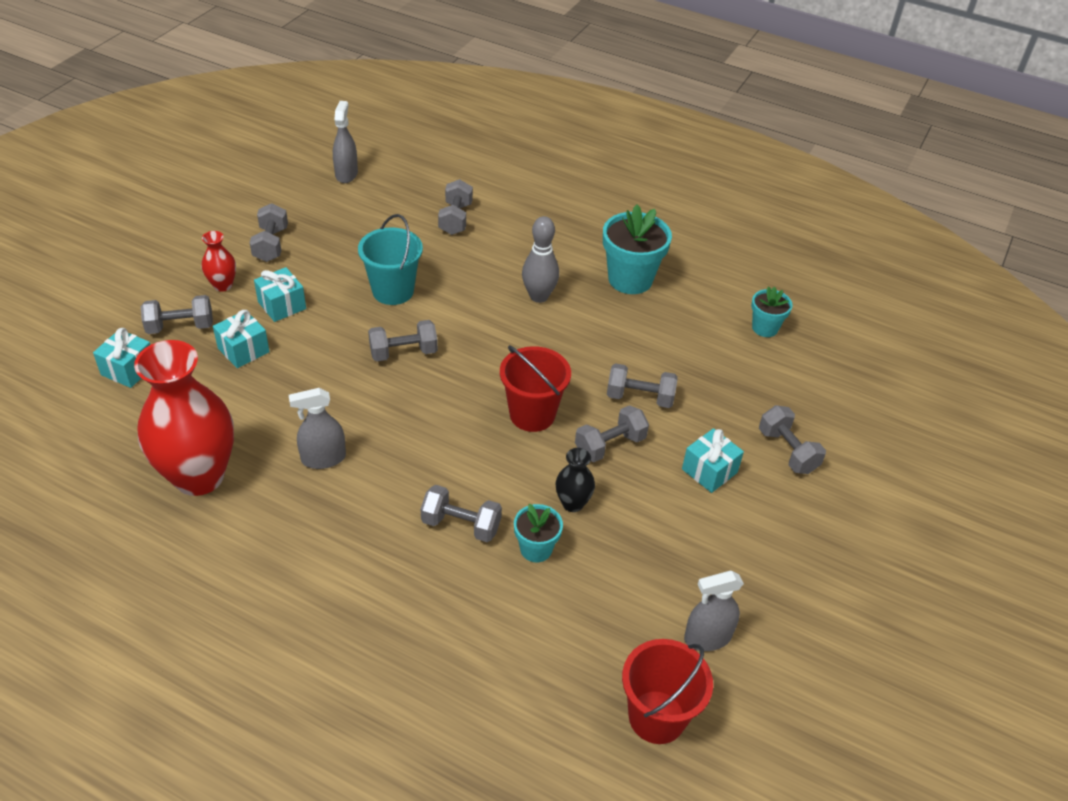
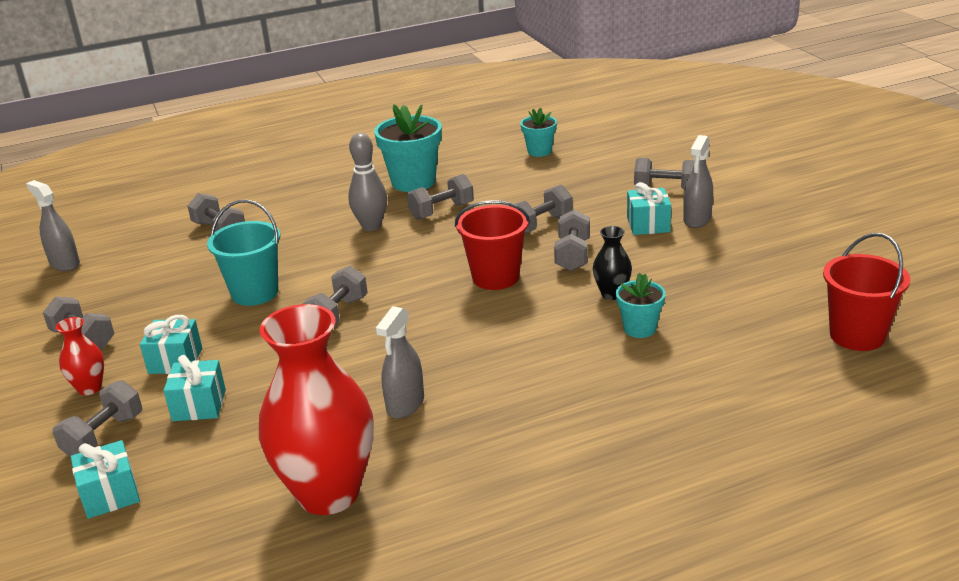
camera: 45 degrees left, 15 degrees down
(461, 525) = (573, 356): grey dumbbell -> grey dumbbell (441, 211)
(707, 638) = (803, 286): grey spray bottle -> grey spray bottle (697, 219)

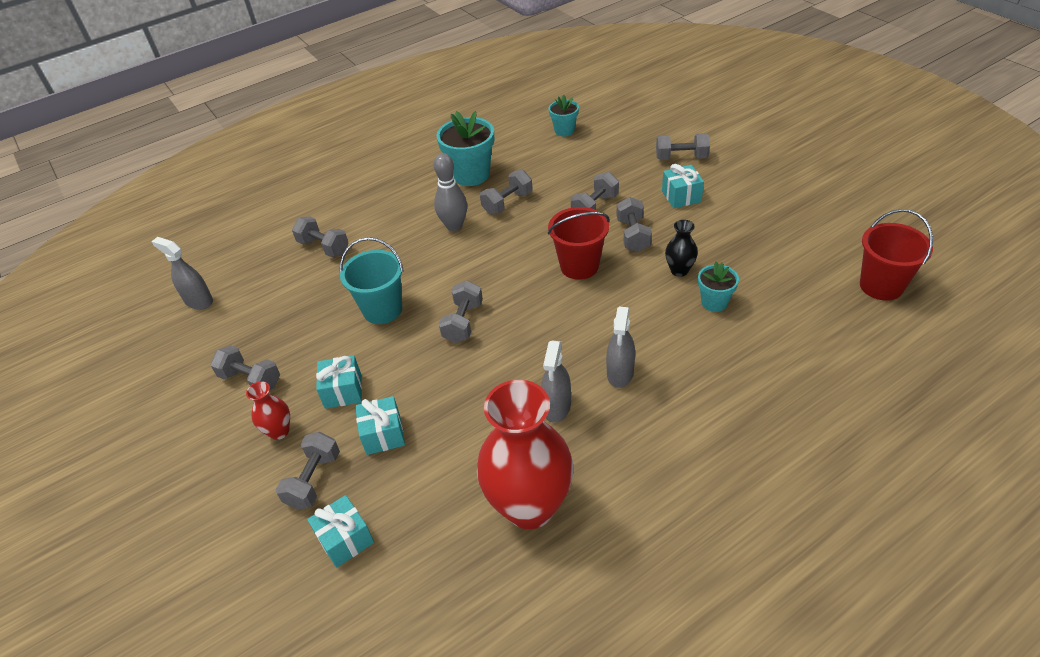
camera: 10 degrees left, 15 degrees up
(697, 219) = (718, 186): grey spray bottle -> grey spray bottle (620, 373)

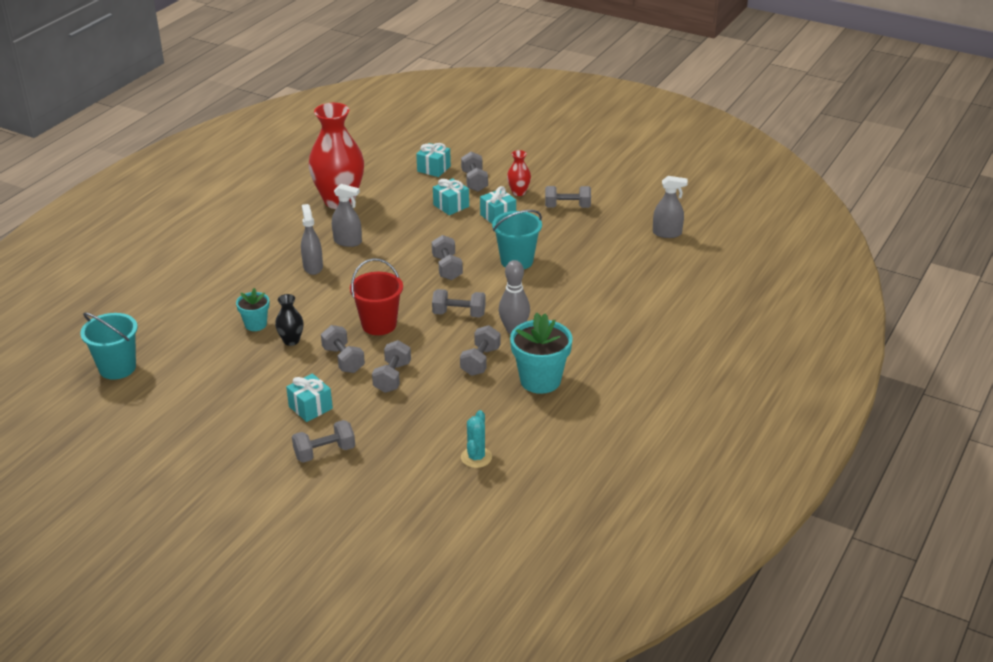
camera: 150 degrees right, 10 degrees down
(324, 247) = (614, 288): grey dumbbell -> grey dumbbell (459, 314)
(557, 407) = (347, 242): grey spray bottle -> grey spray bottle turned 120 degrees clockwise
(564, 130) = (476, 457): turquoise flower pot -> turquoise cactus
(881, 286) = (117, 368): red bucket -> turquoise bucket

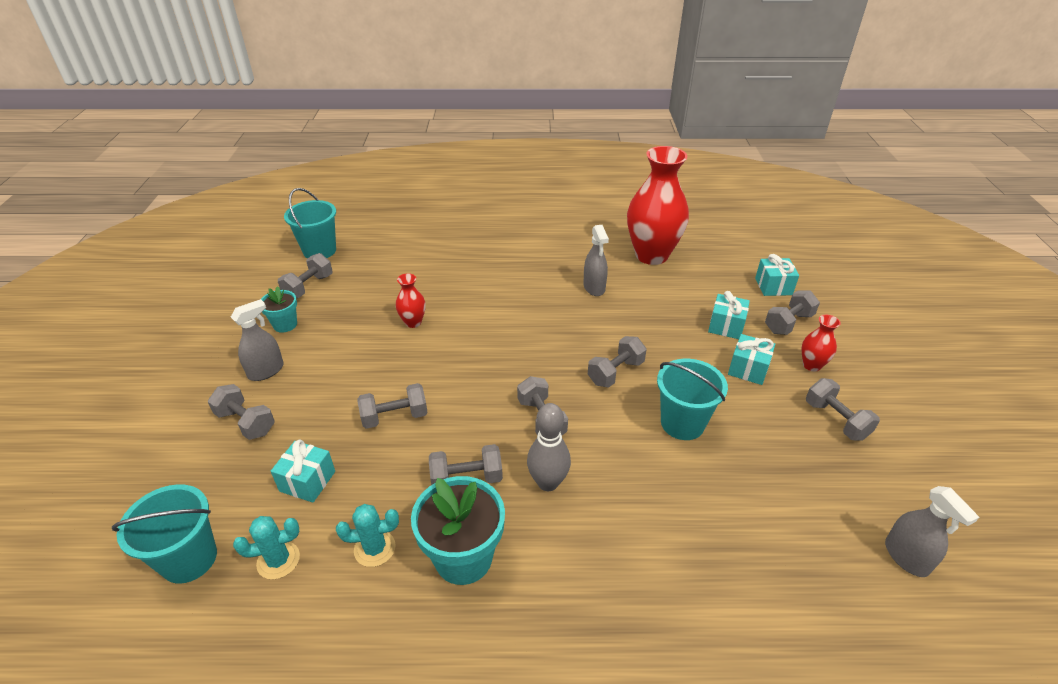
camera: 60 degrees right, 5 degrees up
(255, 324) = (423, 291): turquoise flower pot -> turquoise flower pot (285, 325)
(291, 341) = (413, 322): black vase -> red vase
(310, 407) = (315, 380): turquoise gift -> turquoise gift (307, 481)
(313, 267) = (535, 285): grey spray bottle -> grey spray bottle (266, 371)
(343, 360) = (404, 368): grey dumbbell -> grey dumbbell (308, 287)
(379, 325) = (478, 367): red bucket -> none
(440, 498) = (189, 559): none -> turquoise bucket
(502, 414) = (374, 548): none -> turquoise cactus

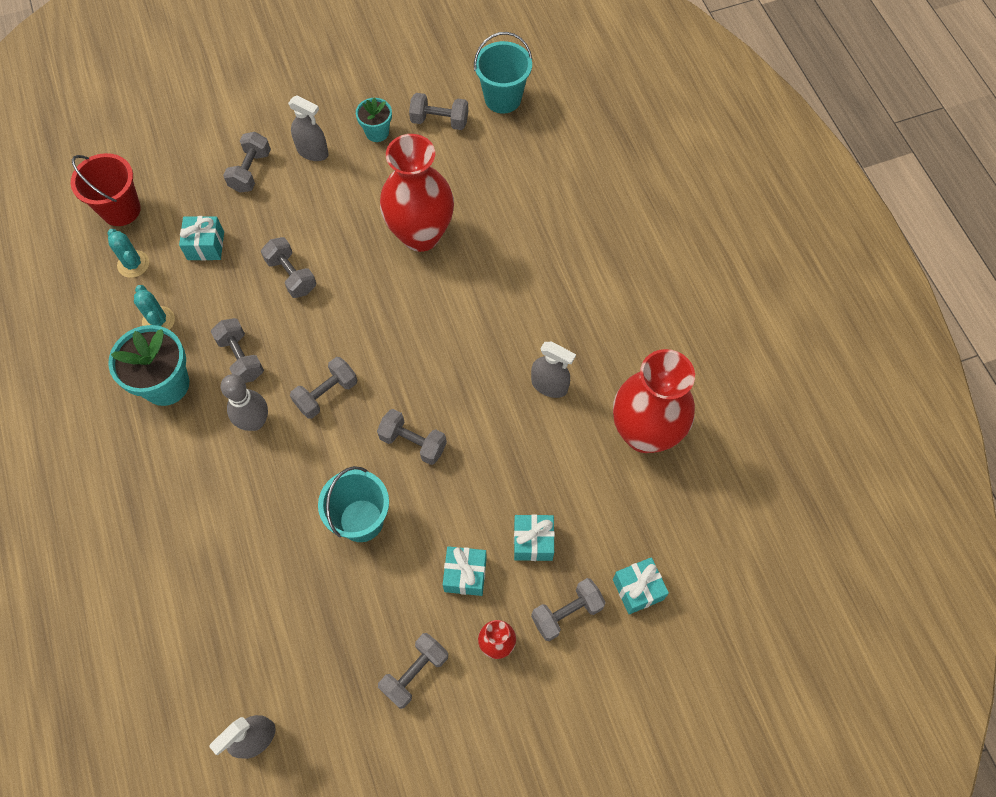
camera: 70 degrees right, 25 degrees up
(189, 559) = (121, 209): turquoise bucket -> red bucket
(413, 322) = (421, 235): red vase -> red vase, size x2.26
(594, 287) = (549, 385): grey spray bottle -> grey spray bottle turned 120 degrees counterclockwise
(788, 323) = (567, 613): grey dumbbell -> grey dumbbell turned 60 degrees counterclockwise

